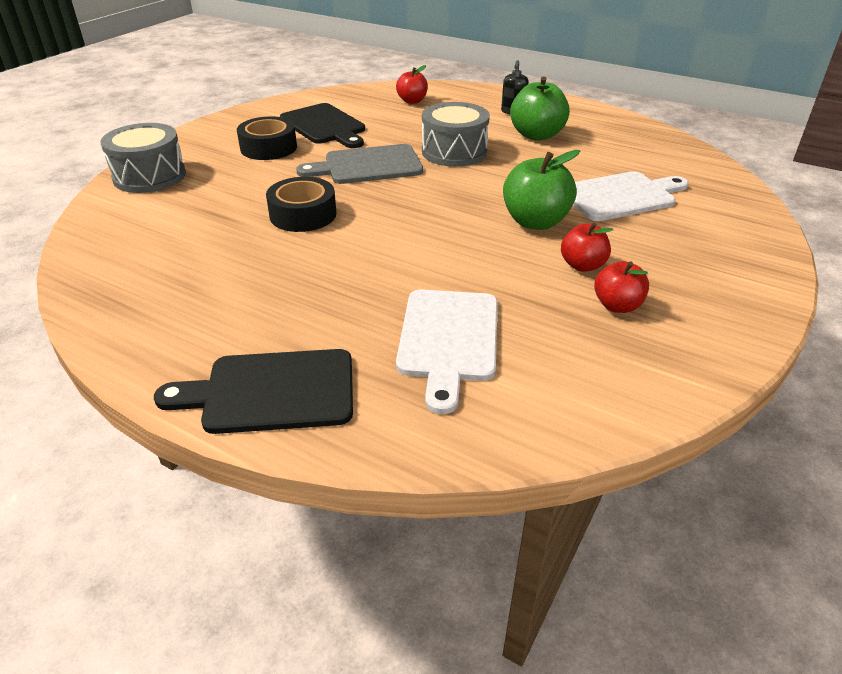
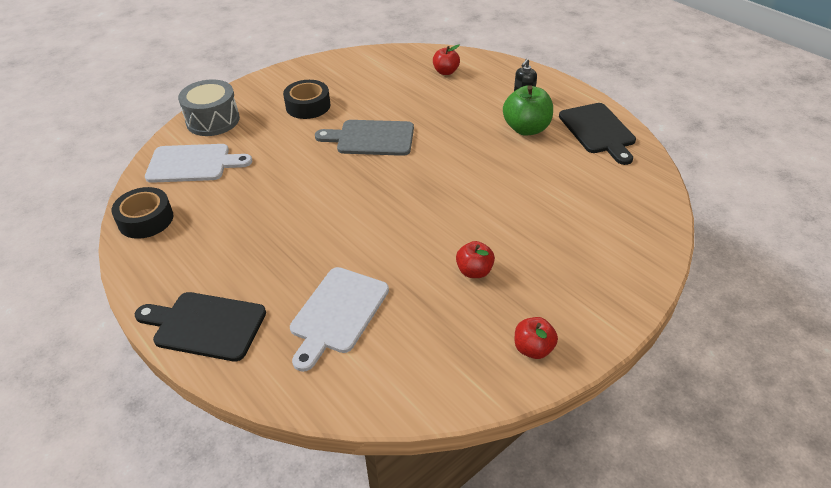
camera: 20 degrees right, 5 degrees up
(303, 214) = (299, 178): black tape -> black tape (146, 220)
(325, 126) = (361, 89): black cutting board -> black cutting board (598, 131)
(454, 152) = (446, 136): grey drum -> none
(535, 222) = (465, 221): green apple -> none
(617, 305) = (475, 314): red apple -> red apple (533, 349)
(621, 196) = (553, 209): white cutting board -> white cutting board (193, 163)

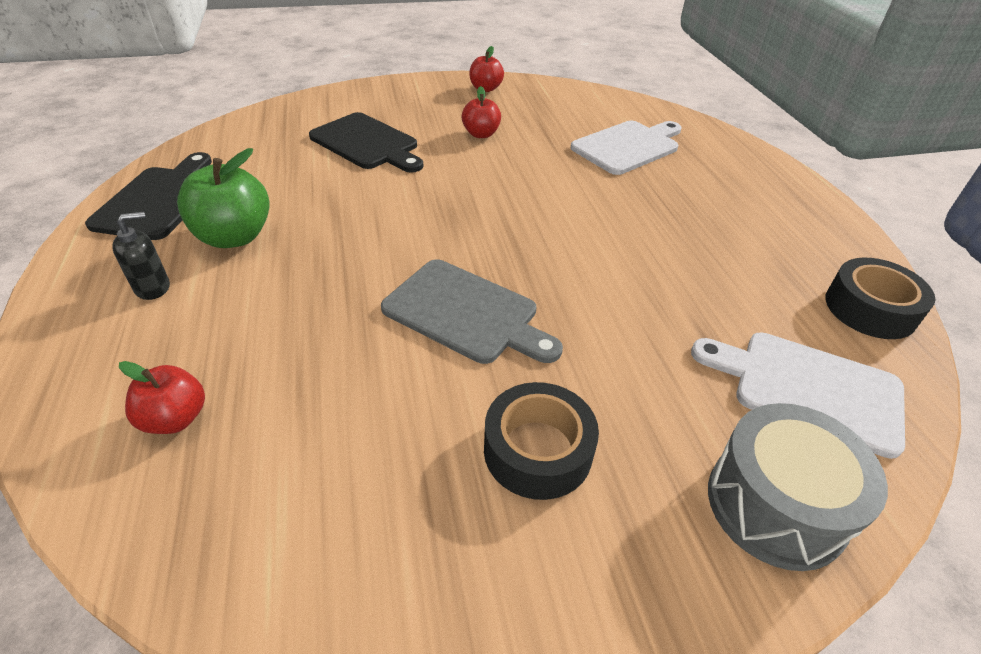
camera: 155 degrees left, 0 degrees up
(205, 325) = (762, 175): black cutting board -> black cutting board (367, 143)

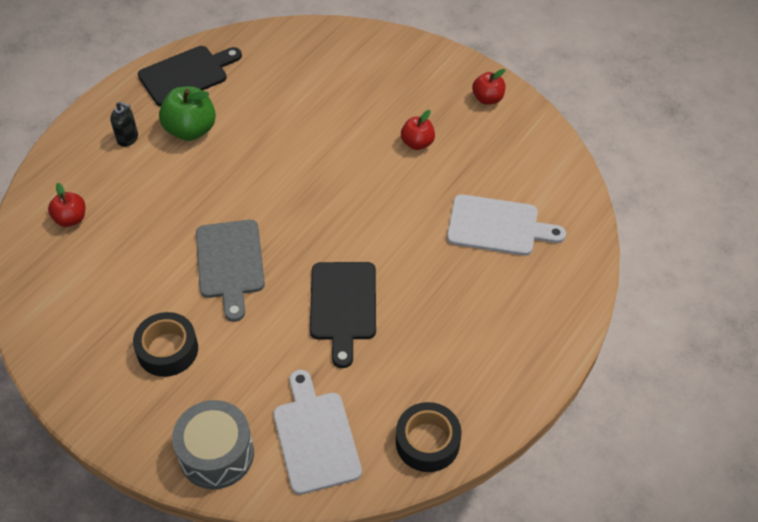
camera: 50 degrees right, 10 degrees up
(367, 143) = (338, 102): black cutting board -> black cutting board (343, 306)

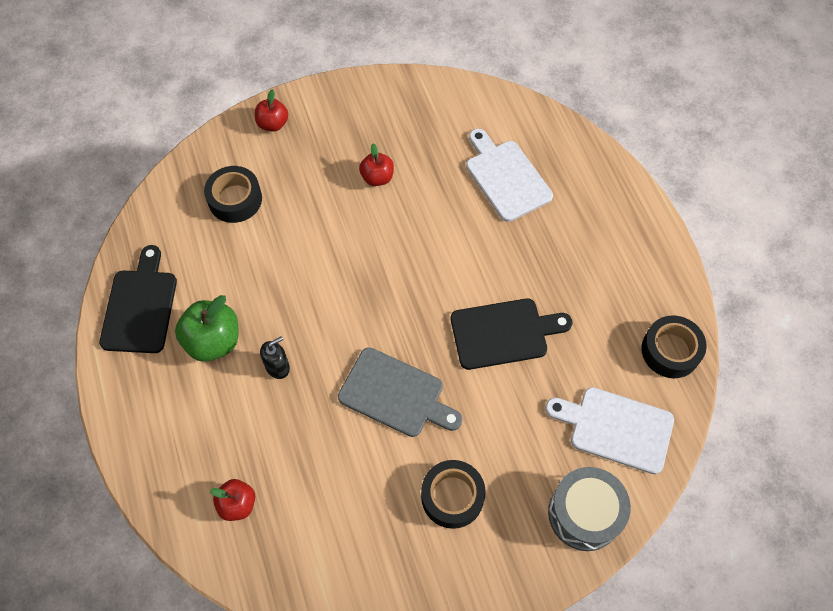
camera: 55 degrees left, 10 degrees up
(128, 138) = (177, 401): black soap dispenser -> black soap dispenser (278, 367)
(320, 72) = (235, 199): none -> black tape
(343, 306) = (503, 333): black cutting board -> black cutting board turned 45 degrees counterclockwise
(487, 98) = (371, 100): red apple -> red apple (273, 124)
(498, 226) = (506, 177): white cutting board -> white cutting board turned 75 degrees counterclockwise

